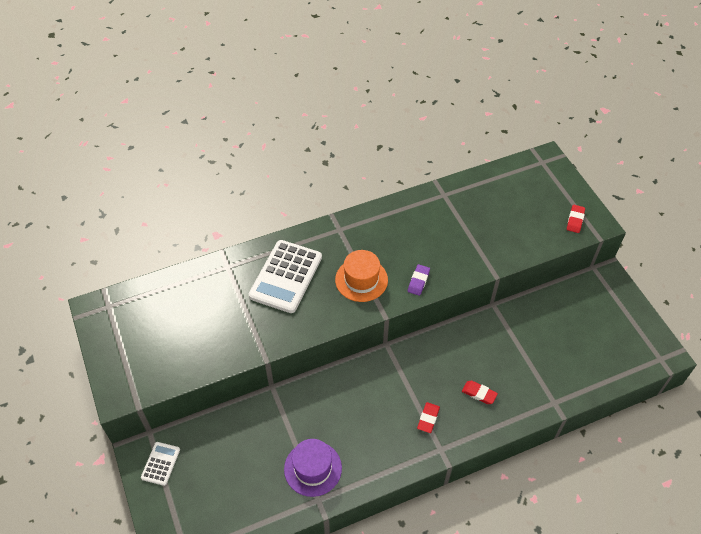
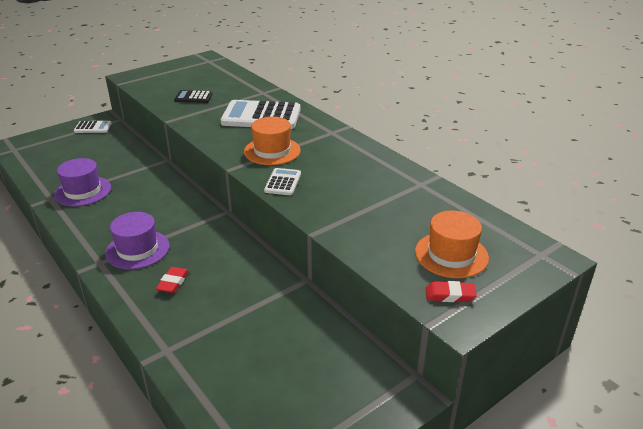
camera: 75 degrees right, 20 degrees down
(214, 331) = (193, 97): none -> black calculator
(418, 281) = (283, 182): purple eraser -> white calculator
(428, 418) = (137, 249): red eraser -> purple hat
(535, 206) = (451, 255): none -> orange hat

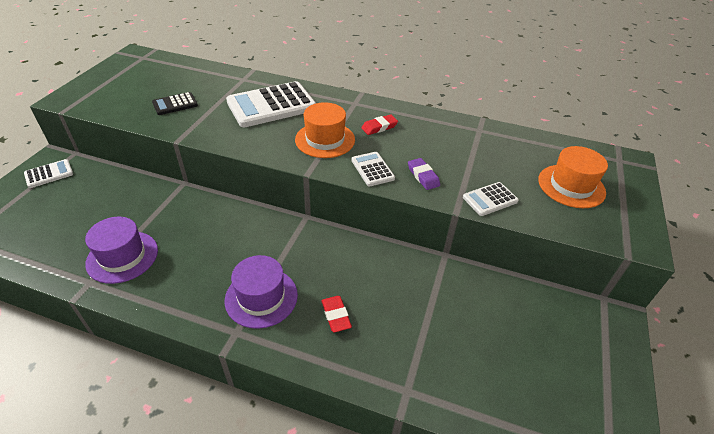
camera: 35 degrees left, 10 degrees up
(318, 200) = (423, 176): none -> purple eraser
(354, 236) = (490, 199): none -> white calculator
(450, 295) = (610, 222): red eraser -> red eraser (379, 127)

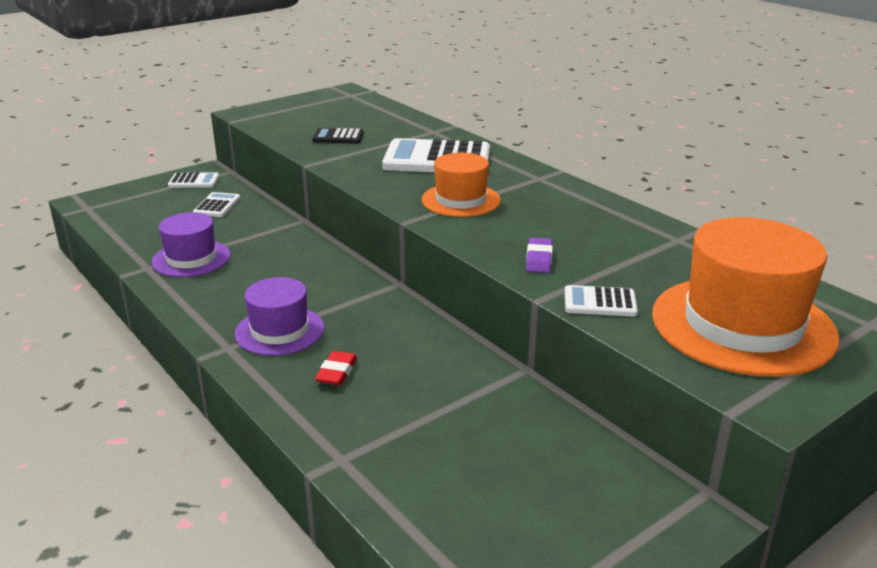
camera: 35 degrees right, 15 degrees down
(372, 169) = (484, 237): white calculator -> white calculator (217, 206)
(379, 127) = (541, 205): red eraser -> none
(571, 186) = (742, 325): orange hat -> orange hat, size x1.72

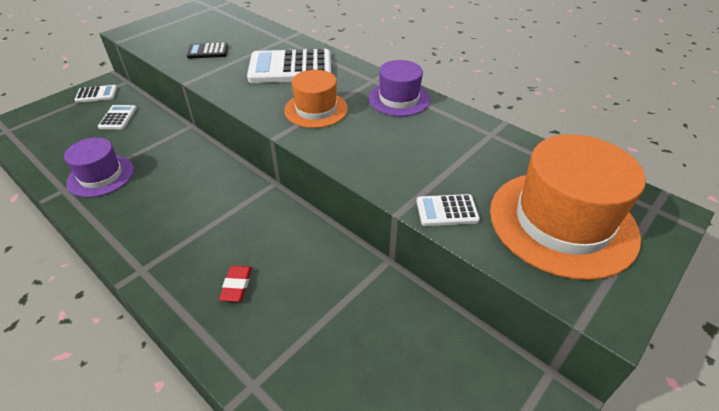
camera: 10 degrees left, 15 degrees up
(279, 331) = (183, 246): purple hat -> purple hat (399, 99)
(539, 259) = (389, 168): purple eraser -> none

